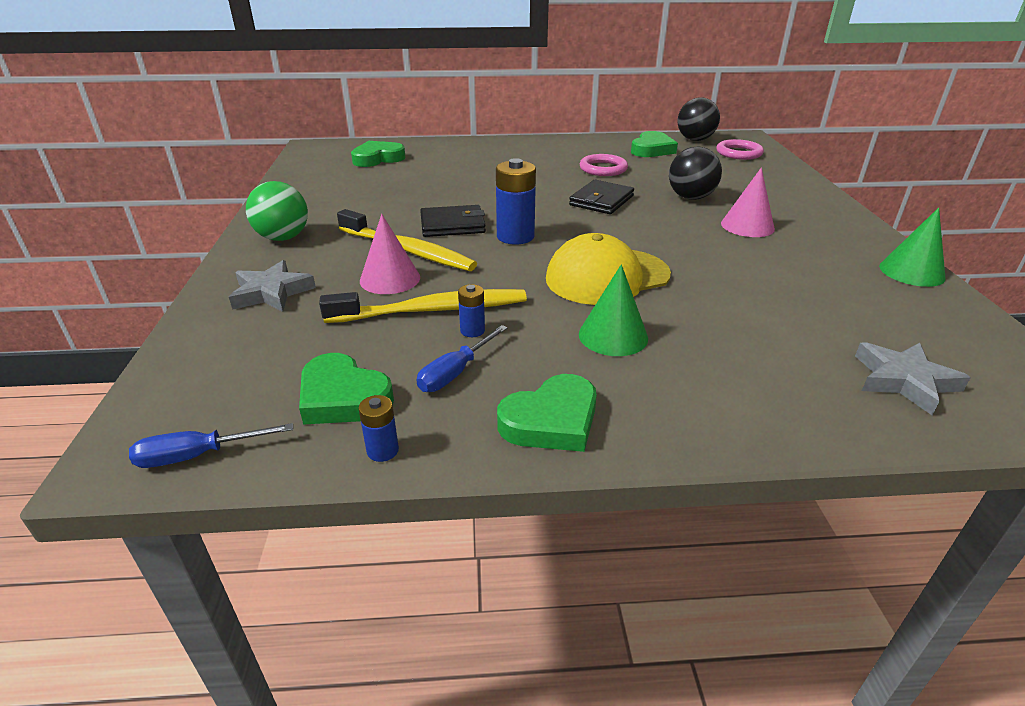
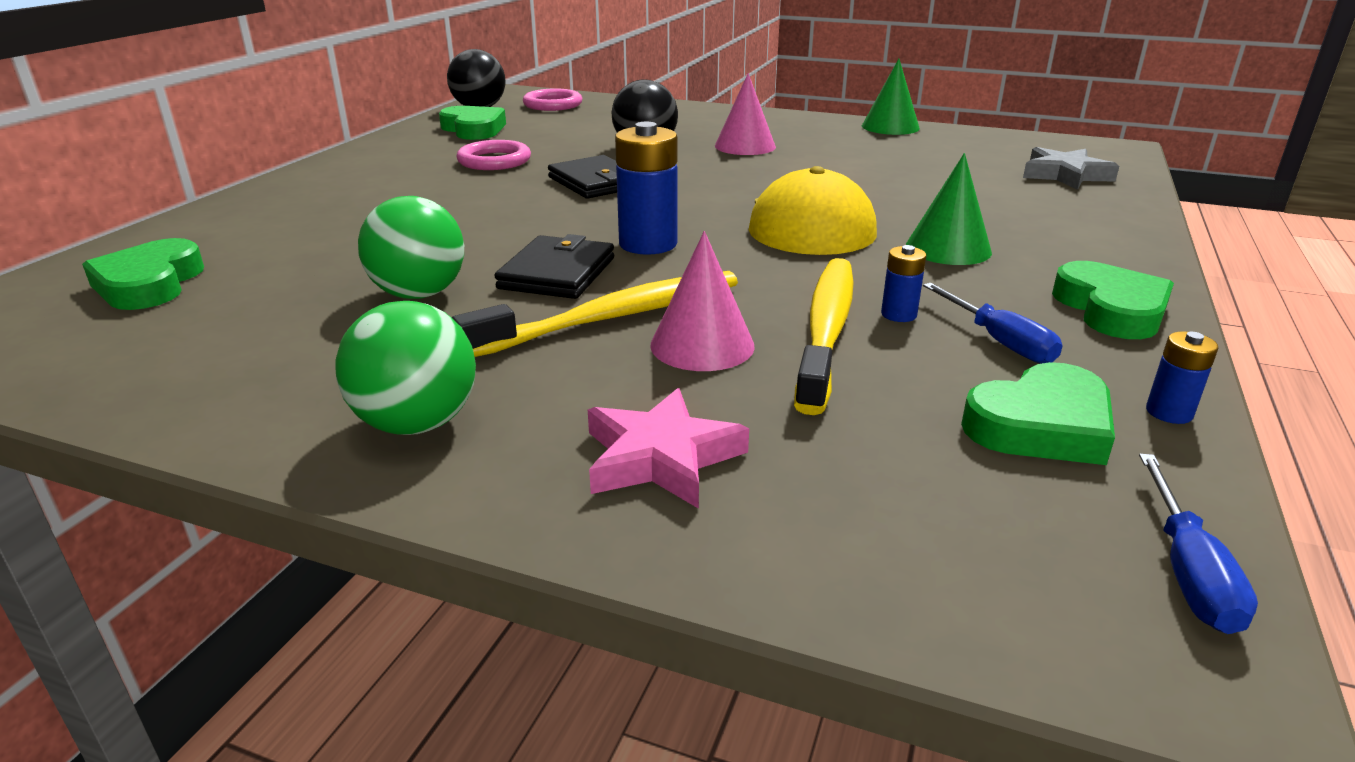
camera: 65 degrees left, 5 degrees down
(271, 292) = (661, 457): grey star -> pink star
(404, 204) = (419, 294): none -> green ball

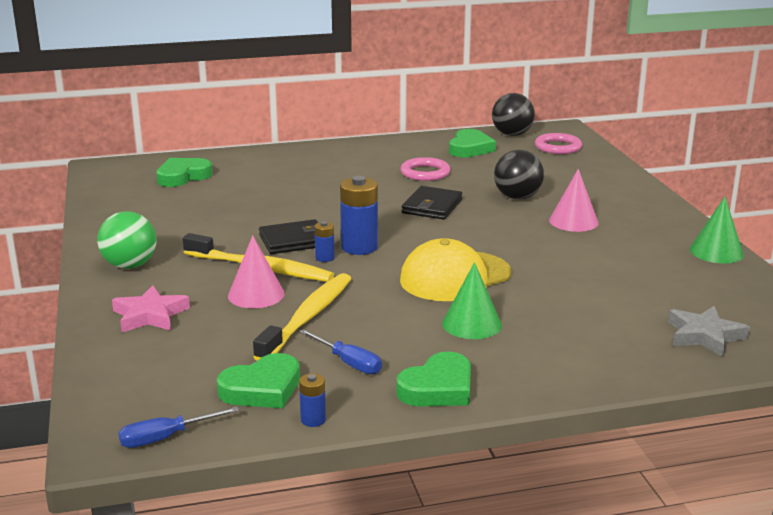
camera: 55 degrees right, 5 degrees down
(419, 294) = (235, 223): green ball -> none
(826, 330) = (308, 317): yellow toothbrush -> yellow toothbrush turned 45 degrees counterclockwise
(898, 314) = (350, 330): blue battery -> blue battery (325, 258)
(999, 341) = (348, 363): blue screwdriver -> blue screwdriver turned 75 degrees counterclockwise
(1041, 425) = (262, 388): green heart -> green heart turned 60 degrees counterclockwise

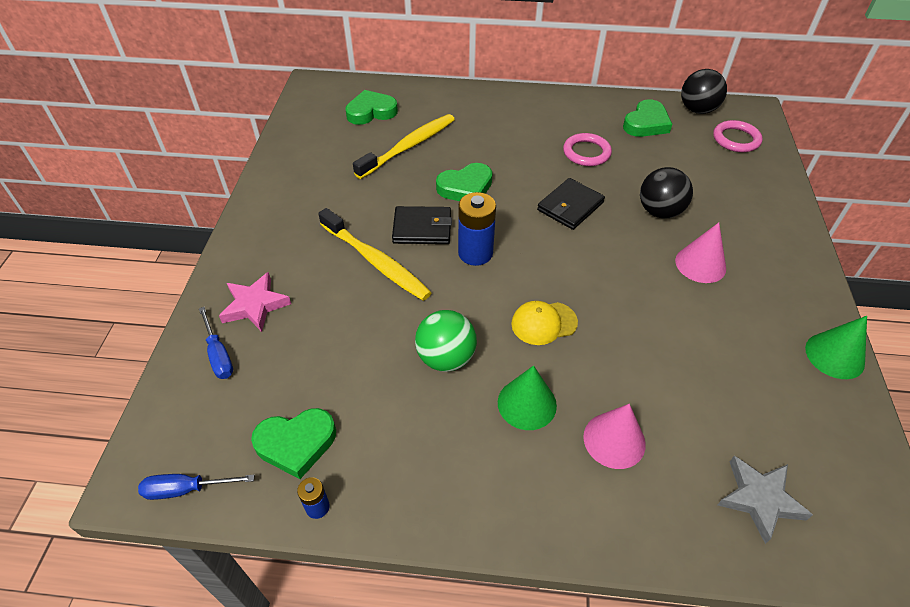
camera: 20 degrees right, 25 degrees up
(130, 266) = (271, 229): green ball -> green ball (446, 358)
(256, 294) = (354, 300): pink cone -> pink cone (614, 440)
(308, 317) = (383, 347): yellow toothbrush -> yellow toothbrush (409, 146)
(325, 258) = (437, 261): blue battery -> none
(348, 363) = (387, 429): blue screwdriver -> blue screwdriver (219, 354)
(438, 388) = (450, 497): green heart -> green heart (466, 187)
(455, 277) = (544, 323): yellow cap -> yellow cap, size x0.58

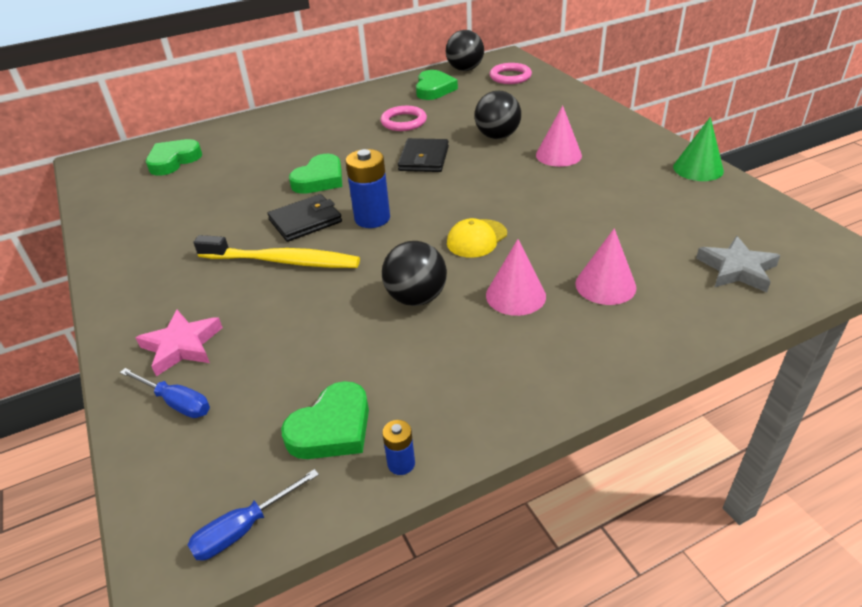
camera: 30 degrees left, 10 degrees down
(409, 146) = (237, 171): yellow toothbrush -> none
(446, 358) = (416, 298): green ball -> black ball
(527, 403) = (515, 295): green cone -> pink cone

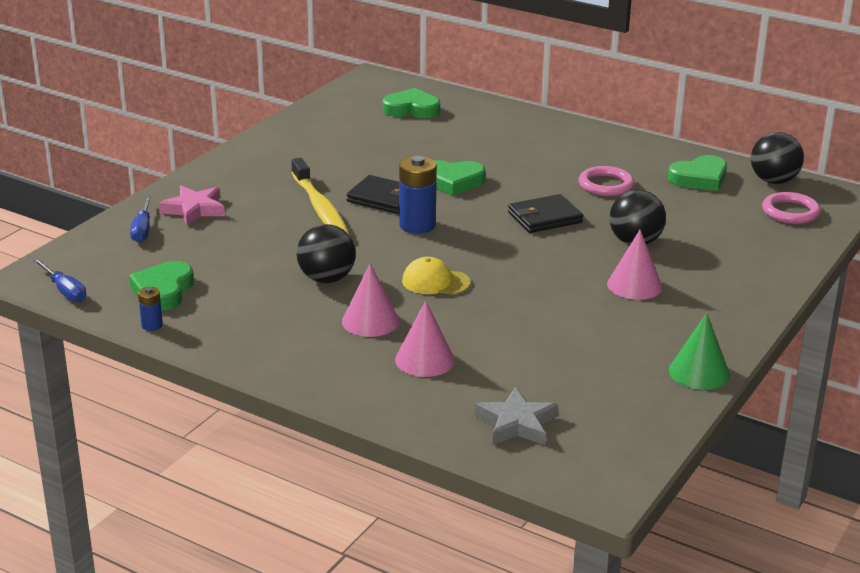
camera: 55 degrees right, 10 degrees down
(244, 529) = (65, 291): blue screwdriver -> blue screwdriver turned 150 degrees counterclockwise
(332, 428) = (163, 291): green heart -> green heart turned 90 degrees clockwise

